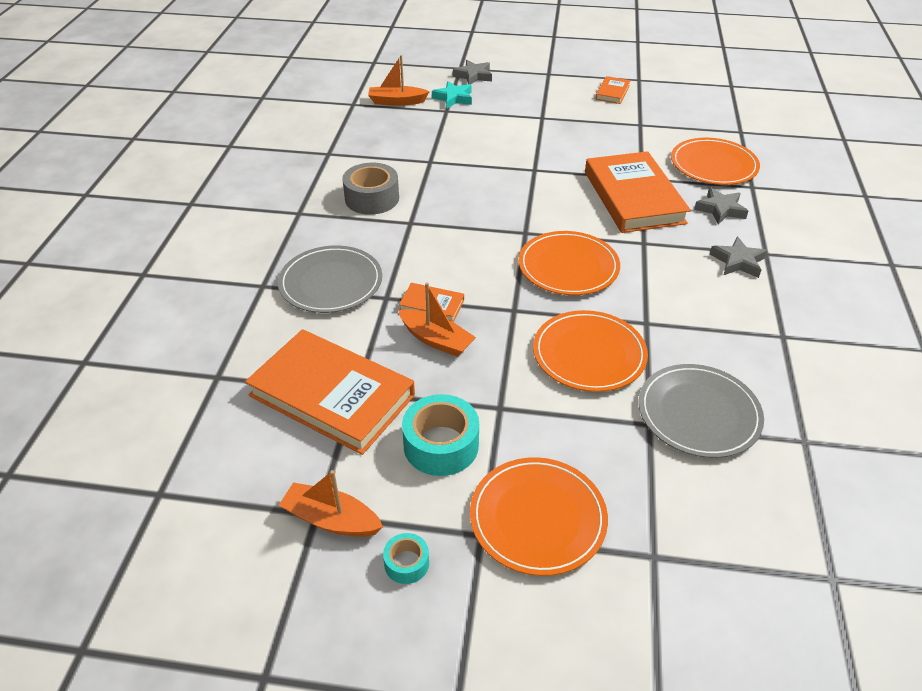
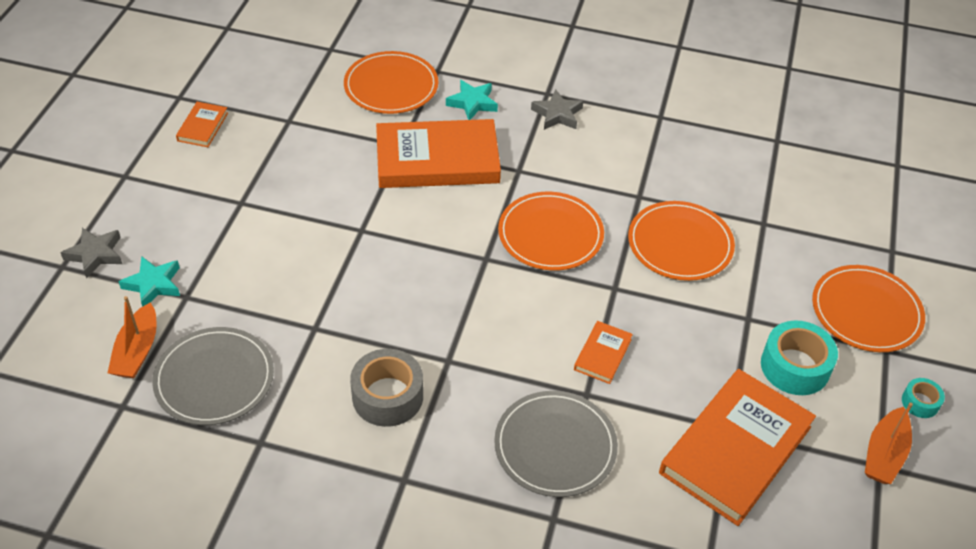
camera: 85 degrees left, 5 degrees up
(436, 340) = (657, 356): orange boat -> none
(612, 92) = (203, 127): orange book -> orange book turned 75 degrees clockwise
(698, 413) = (751, 191): grey plate -> grey plate (214, 379)
(720, 209) = (472, 103): grey star -> turquoise star

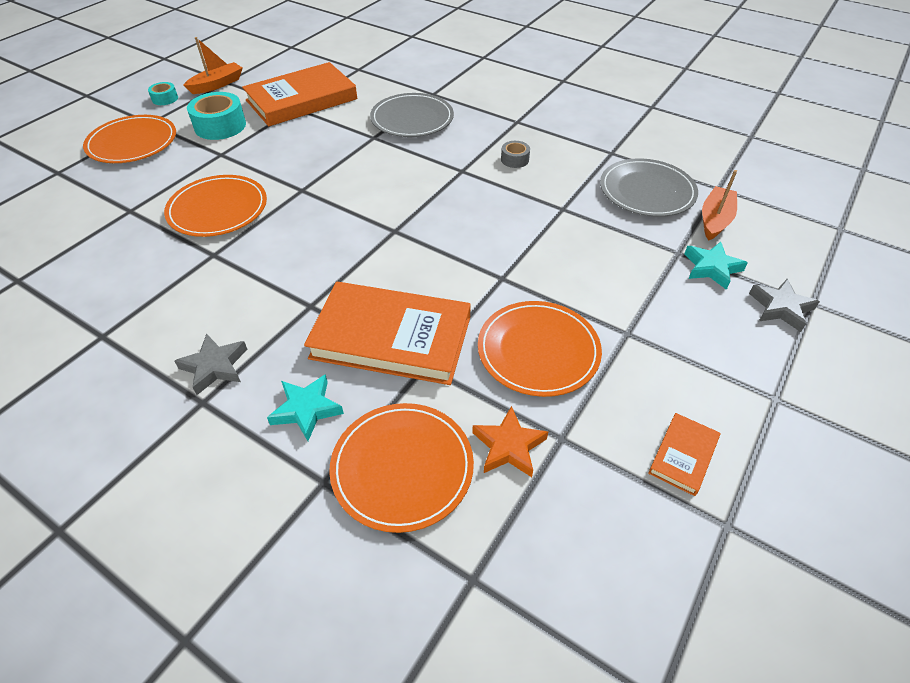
camera: 160 degrees left, 0 degrees up
(324, 109) = (508, 446): none -> orange star
(387, 396) = (514, 159): grey tape -> grey tape, size x0.53
(550, 234) = (323, 238): orange plate -> orange plate (538, 351)
(602, 354) = (345, 154): orange book -> none

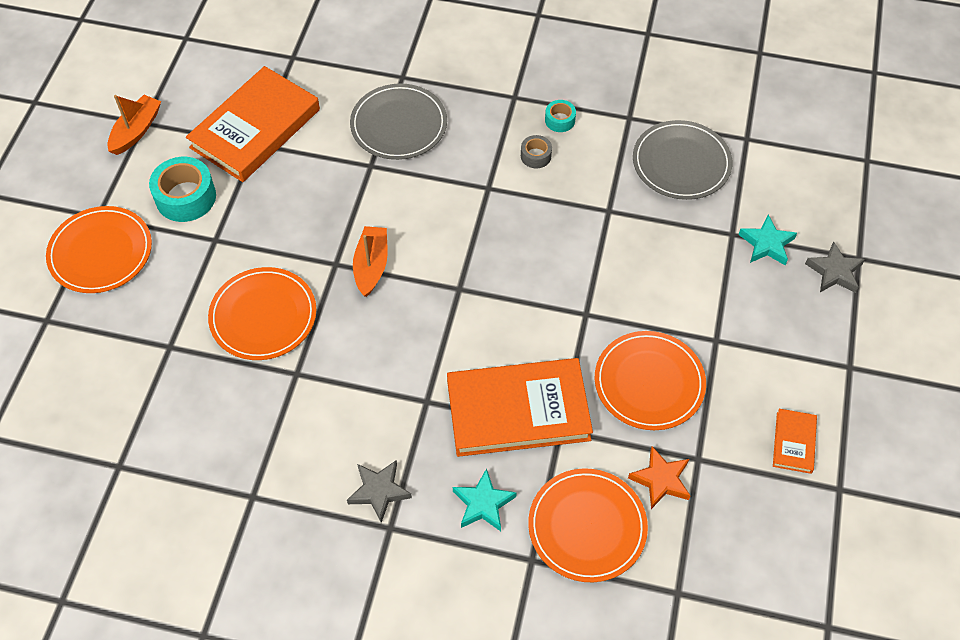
camera: 20 degrees left, 10 degrees up
(165, 99) = (88, 172): turquoise tape -> turquoise tape (560, 120)
(715, 220) = (754, 183): orange boat -> orange boat (371, 266)

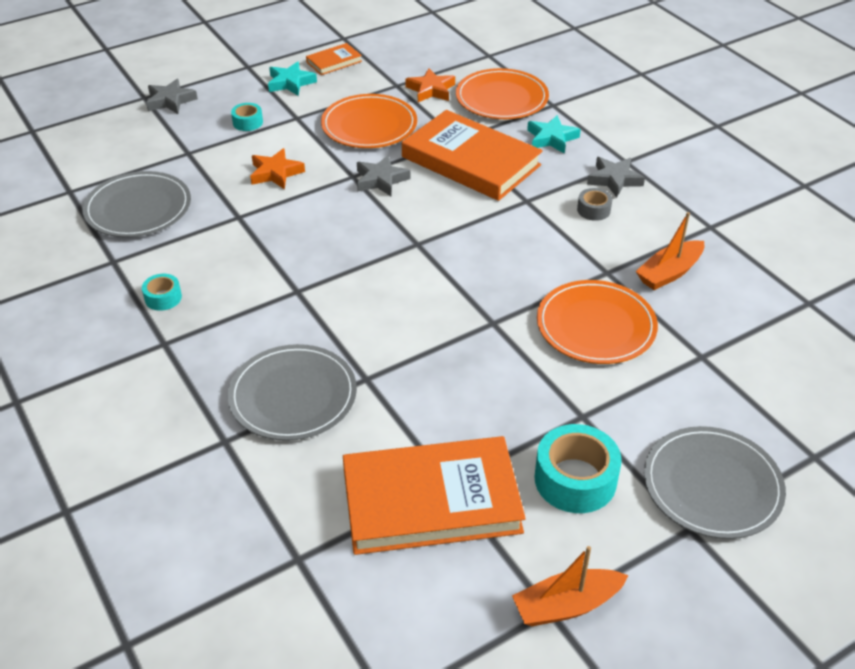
camera: 135 degrees left, 15 degrees down
(101, 252) = (712, 485): orange plate -> grey plate
(371, 266) = (464, 301): orange boat -> orange boat (669, 273)
(535, 156) = (225, 286): grey tape -> grey tape (593, 210)
(560, 328) = (381, 180): none -> grey star
(643, 269) = (275, 173): none -> orange star
(742, 301) = (248, 122): none -> turquoise tape
(766, 244) = (179, 135): turquoise star -> turquoise star (290, 83)

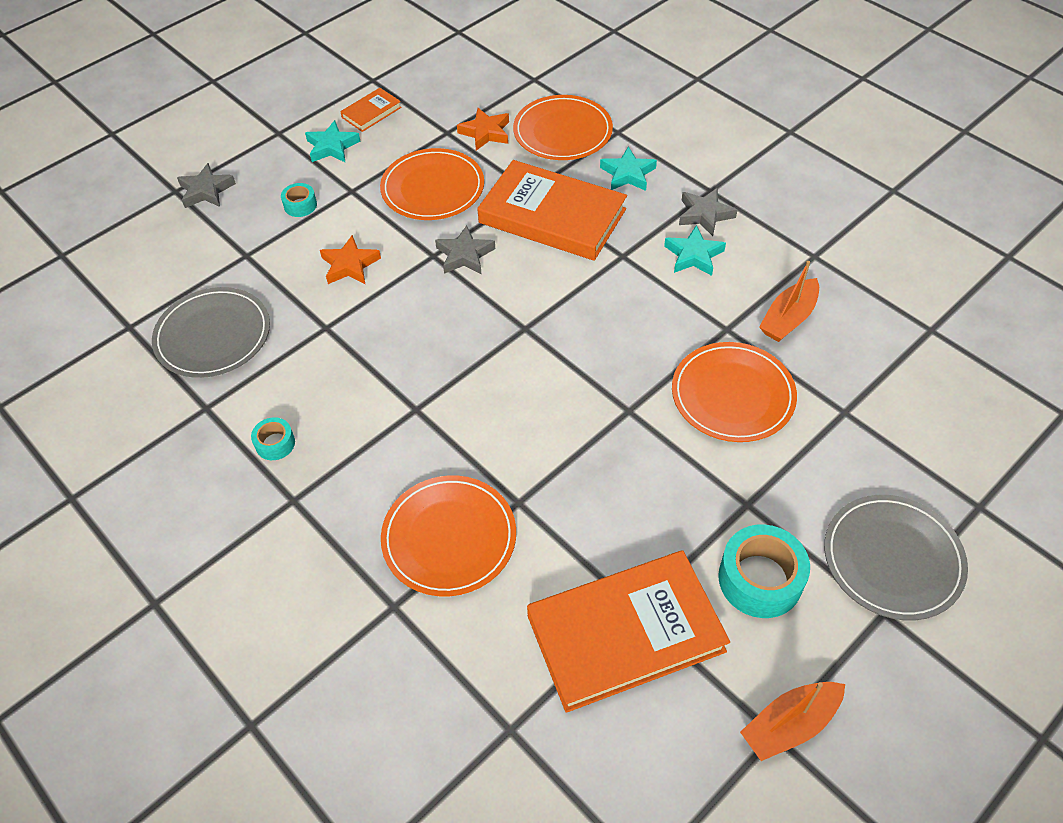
camera: 10 degrees left, 10 degrees up
(293, 396) = (449, 537): grey plate -> orange plate
(593, 210) = (693, 255): grey tape -> turquoise star

